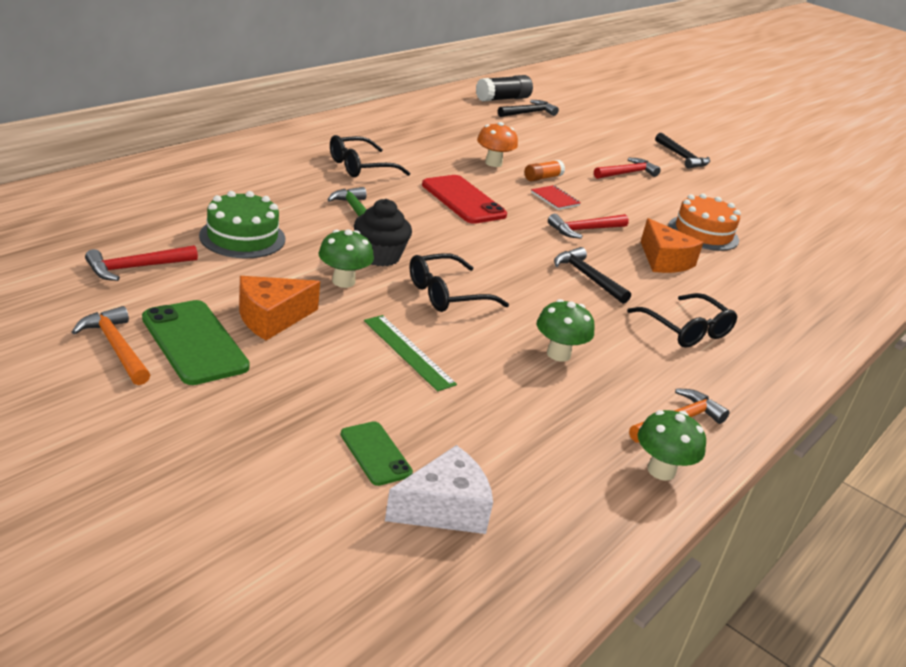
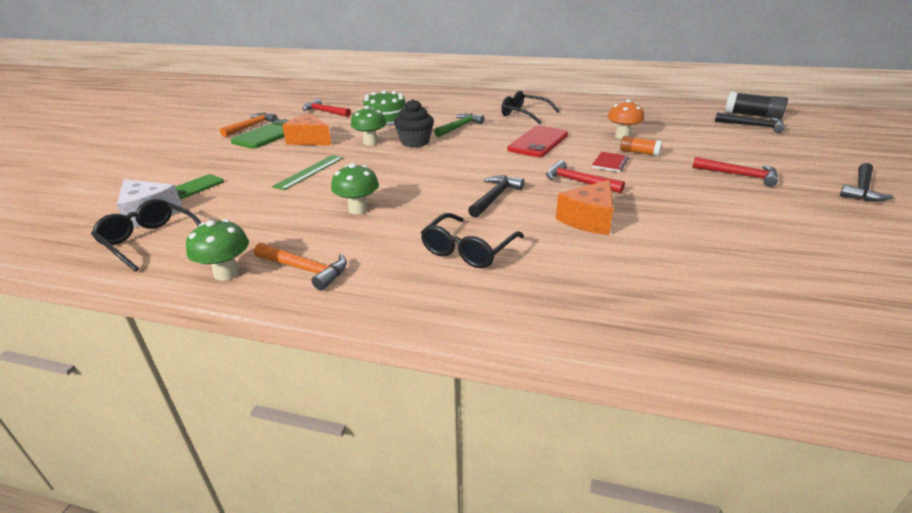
camera: 70 degrees right, 0 degrees up
(447, 294) = (394, 165): black glasses -> black glasses (150, 241)
(703, 233) = (694, 227): orange cake -> none

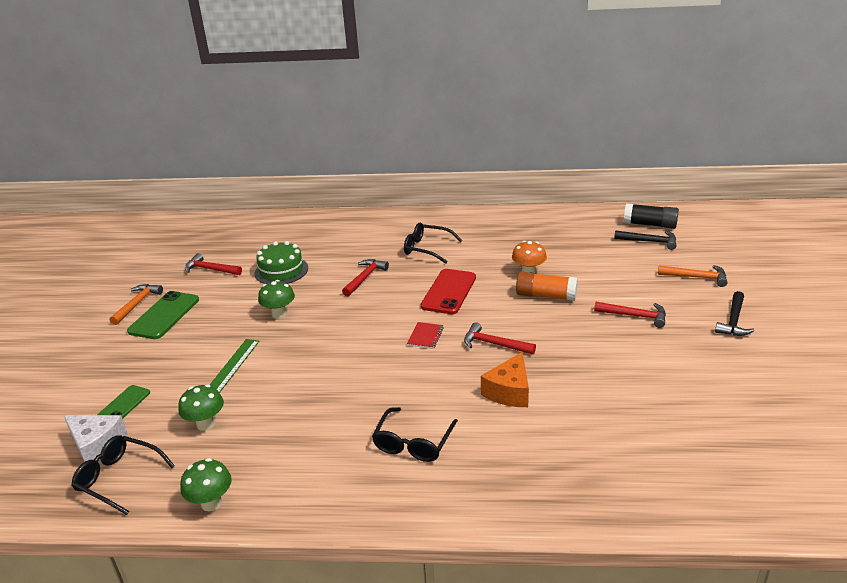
camera: 10 degrees left, 0 degrees up
(305, 269) = (279, 487): orange hammer -> orange hammer (696, 277)
(309, 140) = (212, 318): orange cheese -> none
(358, 209) = (300, 410): green mushroom -> green mushroom (206, 424)
(415, 142) = (325, 308): black cupcake -> none
(459, 127) = (365, 278): green hammer -> red hammer
(495, 197) = (422, 376): black hammer -> none
(610, 163) = (520, 314): red notebook -> red notebook (425, 336)
(639, 153) = (546, 296): orange glue stick -> orange glue stick, size x1.64

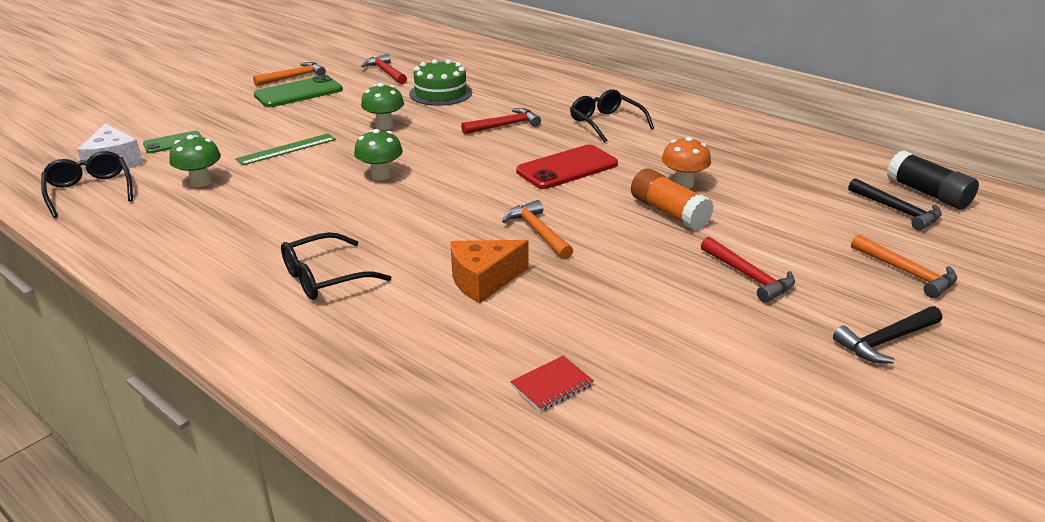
camera: 35 degrees right, 0 degrees up
(211, 503) = (113, 240): green mushroom -> green mushroom (380, 176)
(425, 336) = (481, 196): red notebook -> red notebook (552, 385)
(494, 344) = (538, 232): red hammer -> orange hammer

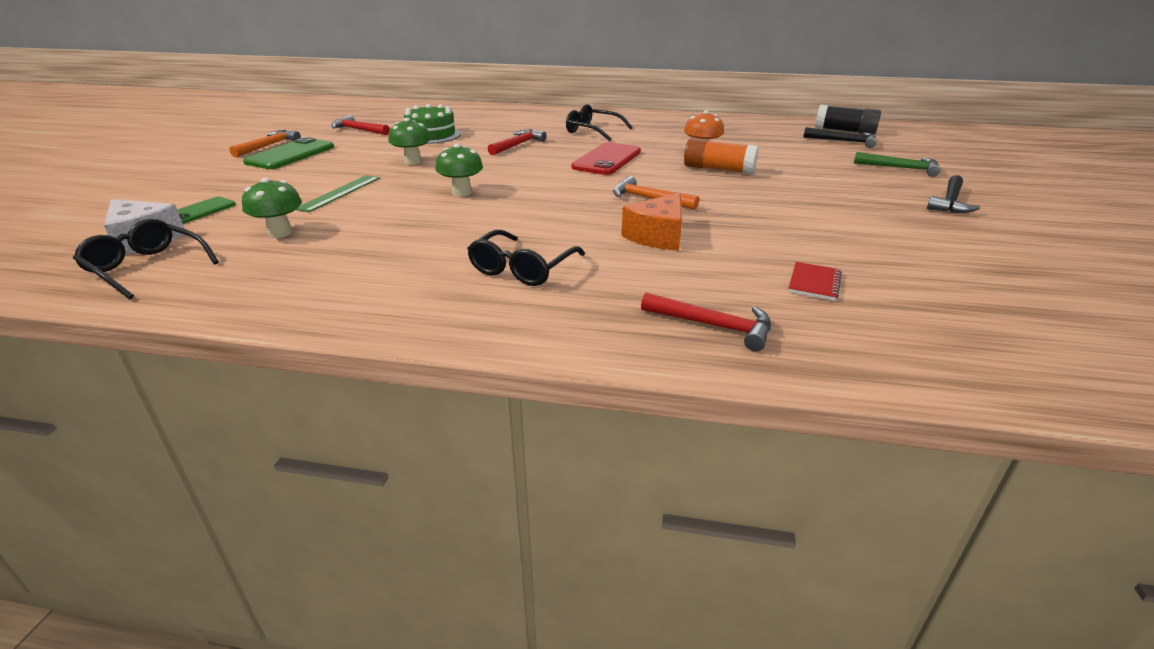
camera: 30 degrees left, 0 degrees up
(748, 276) = (824, 190): red hammer -> red hammer (713, 326)
(906, 272) = (900, 168): orange hammer -> green hammer

